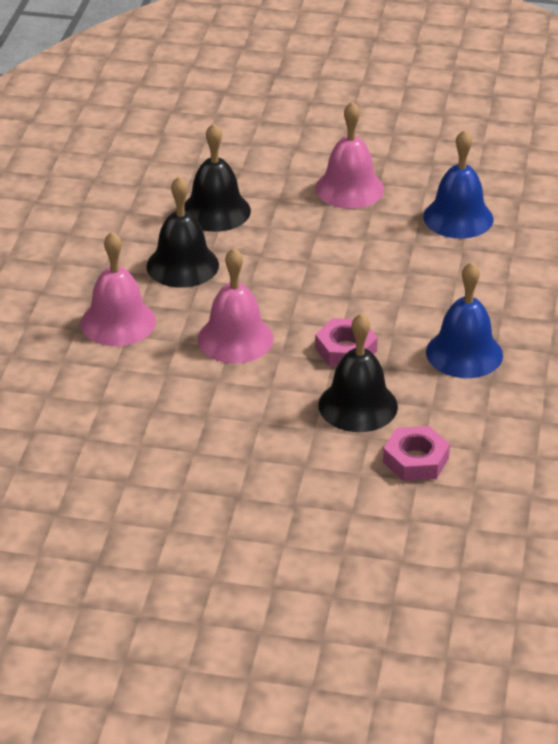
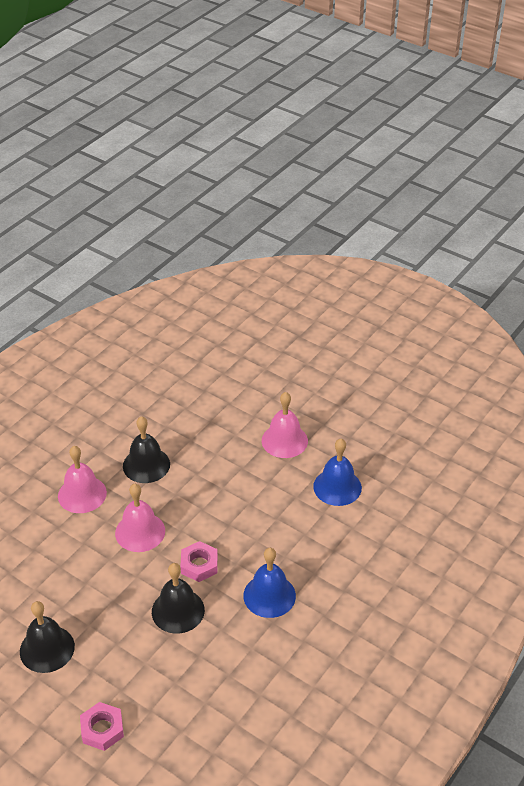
camera: 25 degrees right, 5 degrees up
(215, 211) = (192, 430): black bell -> black bell (47, 649)
(415, 460) = (184, 666): pink nut -> pink nut (102, 729)

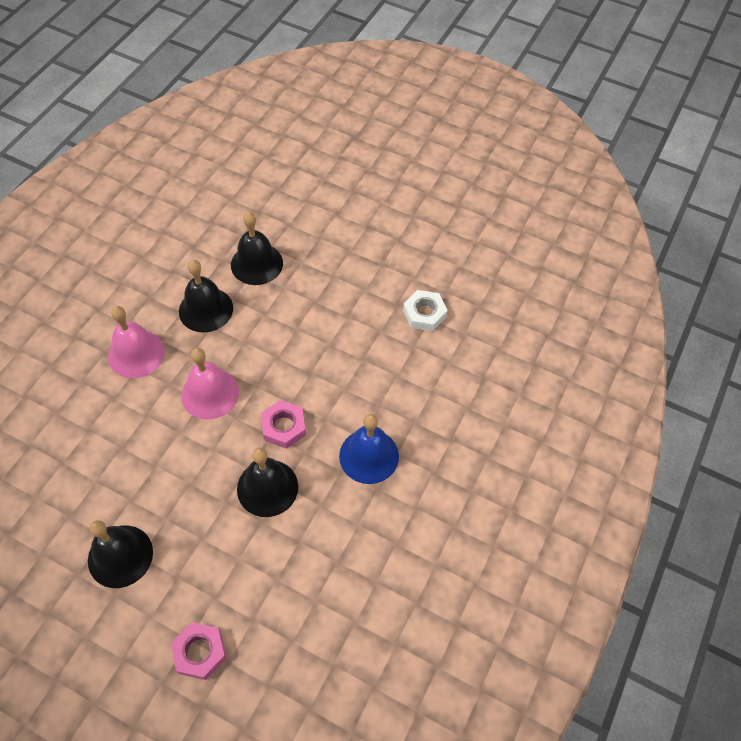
camera: 10 degrees left, 15 degrees up
(196, 432) = (257, 264): none -> black bell
(284, 440) = (357, 264): pink bell -> none
(337, 487) = (424, 314): blue bell -> white nut

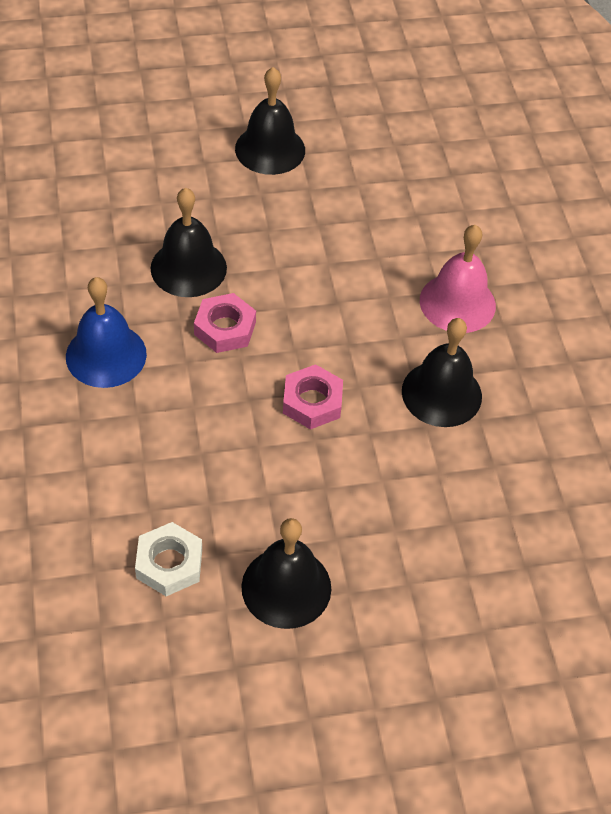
camera: 140 degrees right, 5 degrees down
(200, 652) = (132, 130): pink nut -> pink nut (312, 402)
(210, 393) = (336, 313): pink bell -> none
(257, 264) = (447, 488): black bell -> black bell (286, 587)

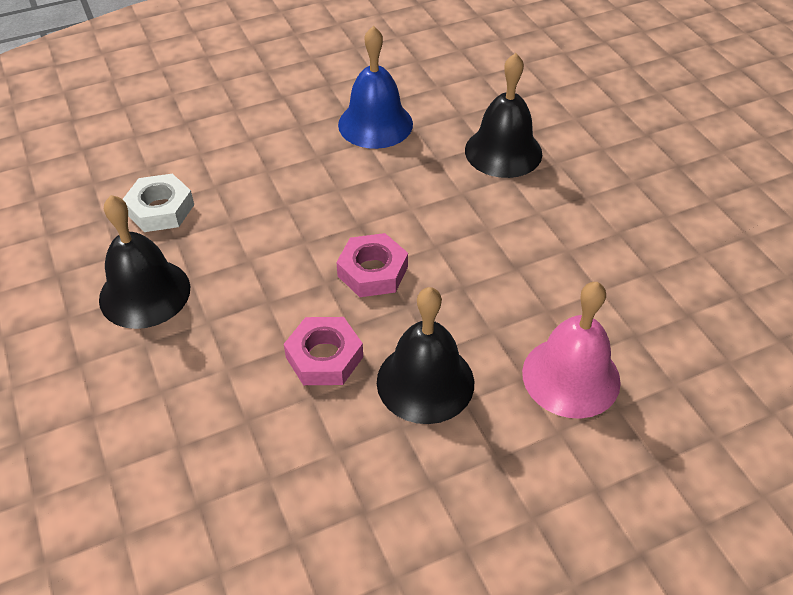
camera: 80 degrees right, 5 degrees down
(225, 328) = (440, 190): pink nut -> pink nut (324, 357)
(270, 149) = (701, 175): black bell -> none

